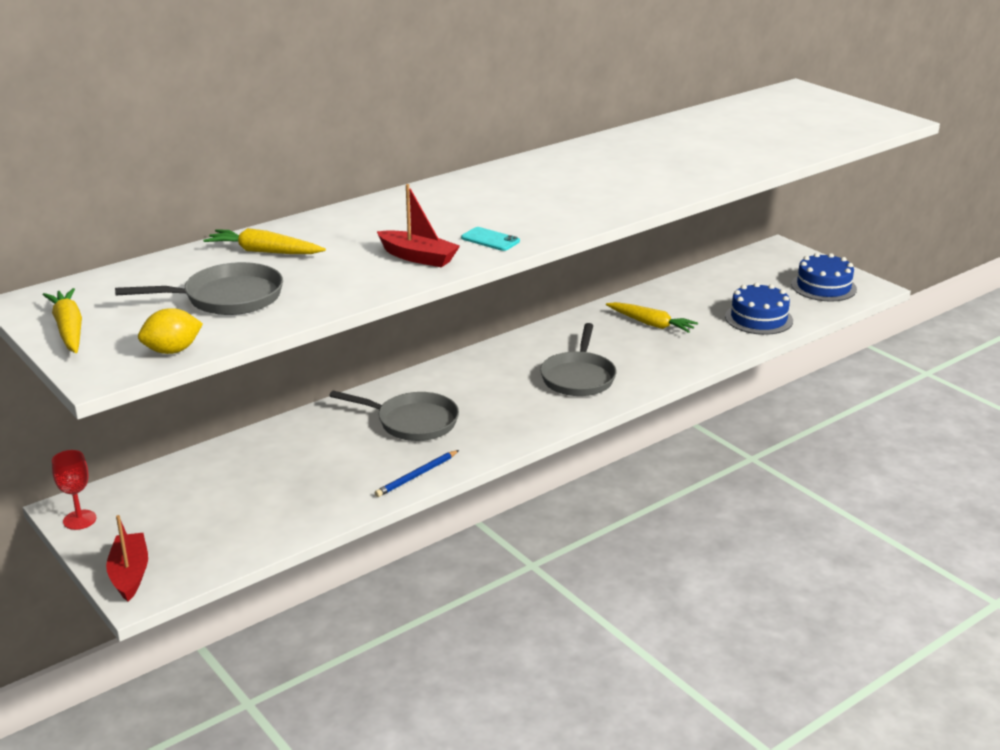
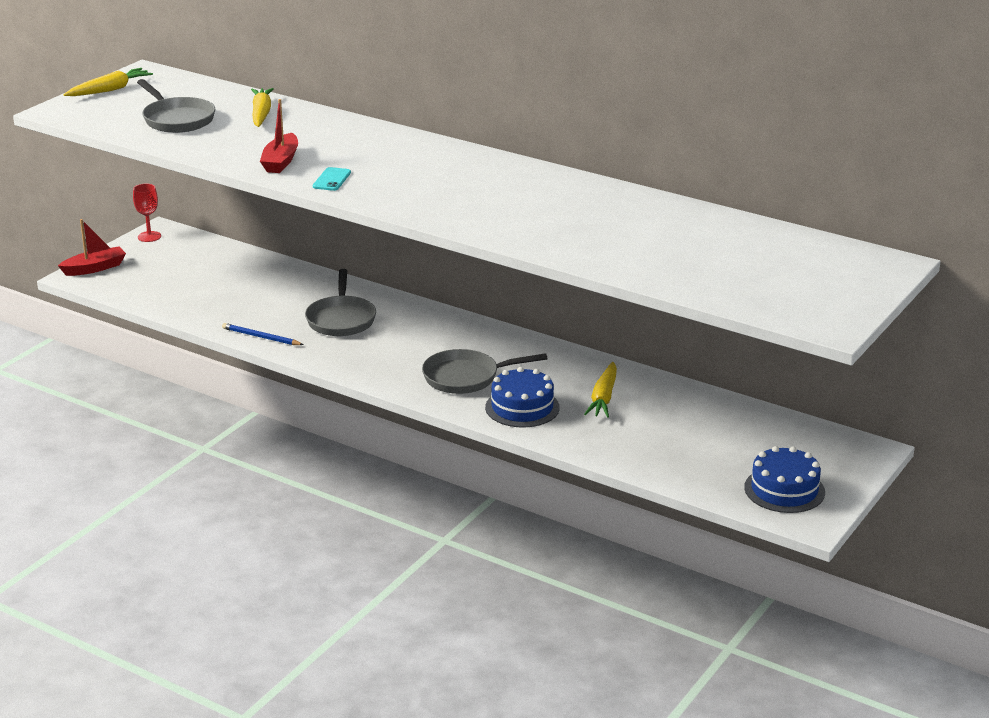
camera: 70 degrees right, 0 degrees up
(172, 351) = (91, 122): yellow lemon -> none
(758, 318) = (665, 456): blue cake -> blue cake (522, 407)

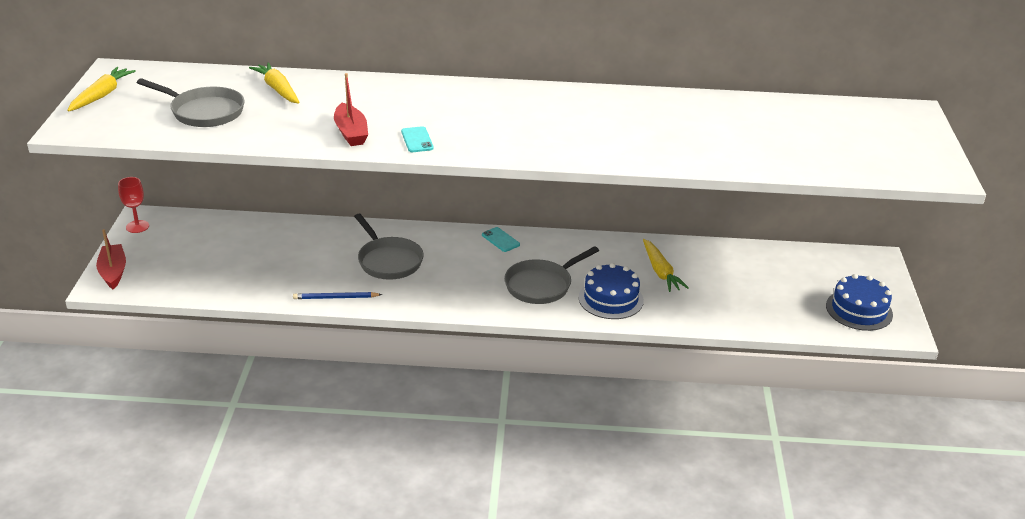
camera: 30 degrees left, 5 degrees up
(94, 268) = (113, 272): red boat -> red boat turned 45 degrees counterclockwise
(469, 328) = (500, 240): none -> turquoise phone

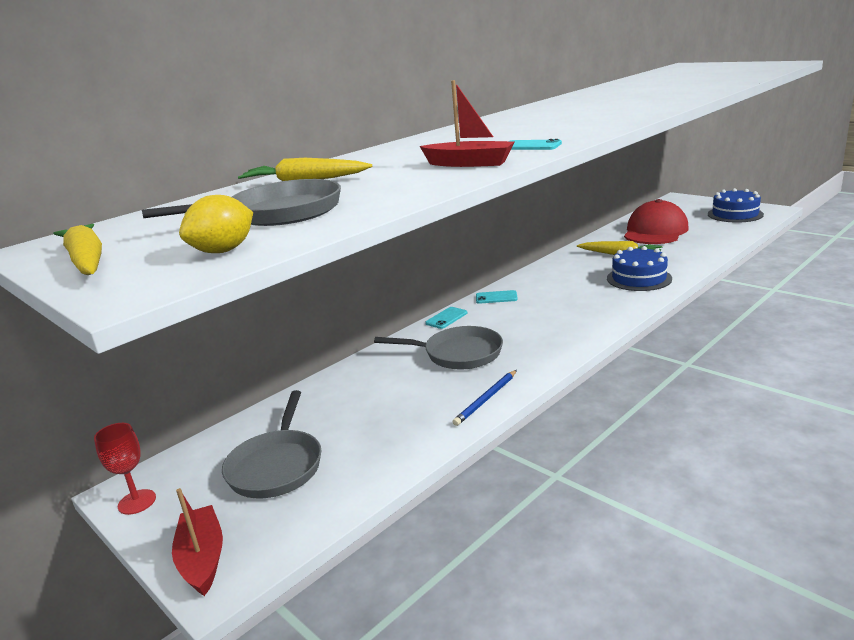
camera: 45 degrees left, 10 degrees down
(113, 272) = (202, 559): red boat -> red boat turned 45 degrees clockwise
(133, 126) = (223, 251): none -> yellow lemon
(441, 232) = (446, 318): none -> turquoise phone
(541, 285) = (587, 298): grey pan -> grey pan (277, 466)
(748, 273) = (655, 231): none -> red cap

